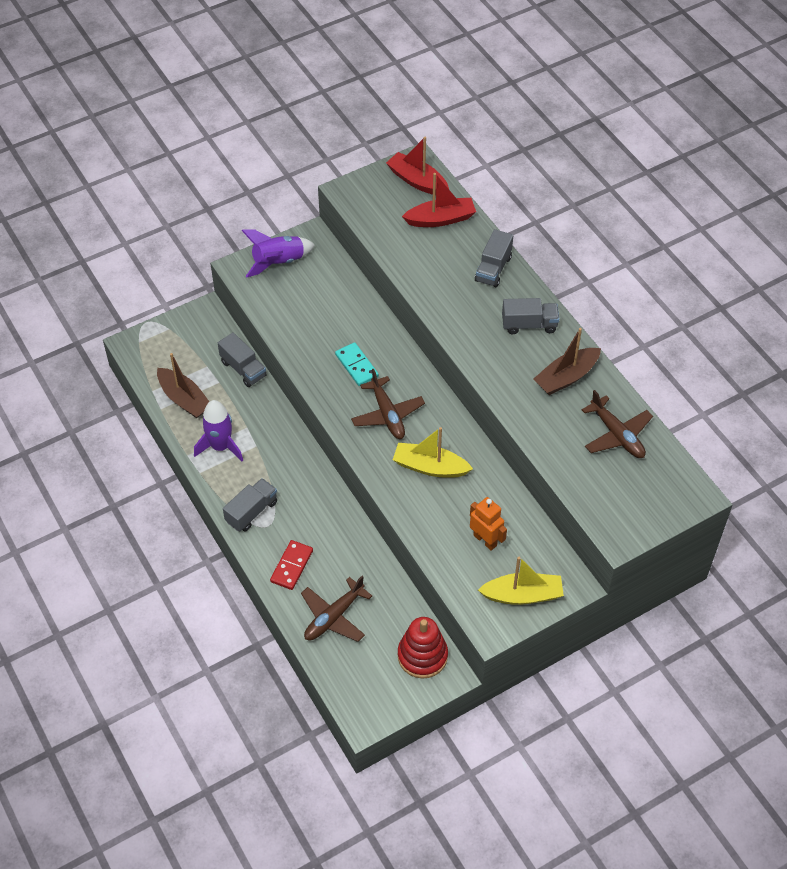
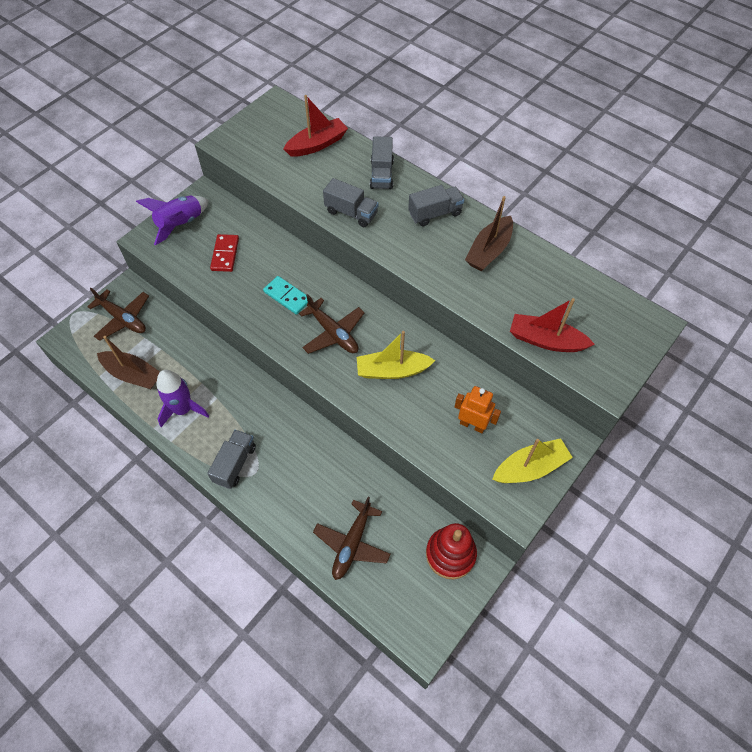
camera: 20 degrees left, 5 degrees up
(243, 369) = (179, 330): grey truck -> grey truck (351, 213)
(292, 566) = (293, 506): red domino -> red domino (225, 254)
(417, 181) = (283, 118): red boat -> red boat (546, 340)
(617, 435) = (558, 289): brown plane -> brown plane (123, 319)

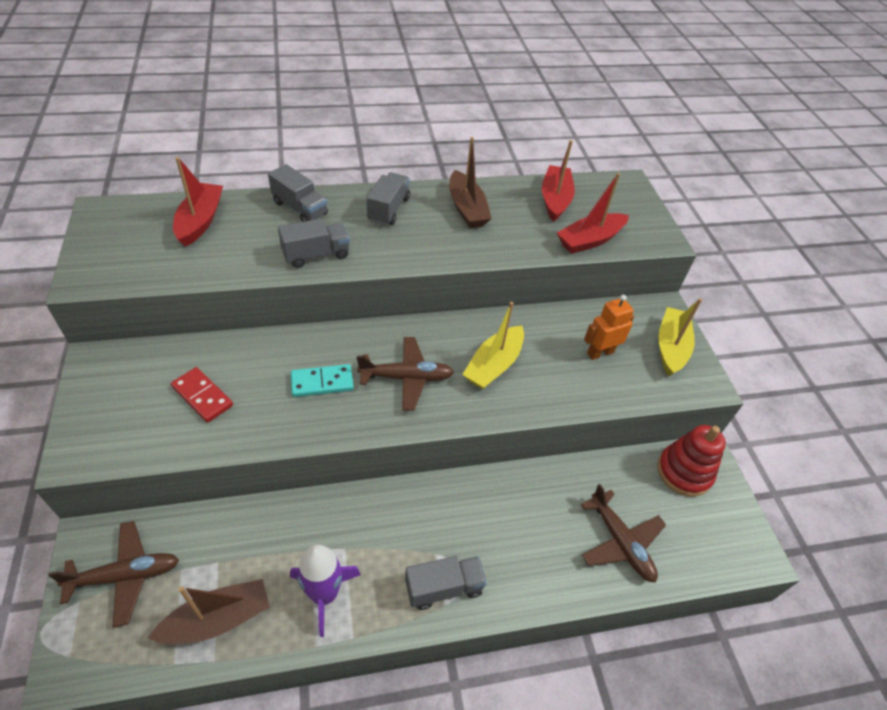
camera: 55 degrees left, 10 degrees down
(180, 224) = (105, 407): purple rocket -> none
(235, 464) = (444, 588): grey truck -> grey truck turned 105 degrees clockwise
(567, 292) = (555, 199): none -> red boat

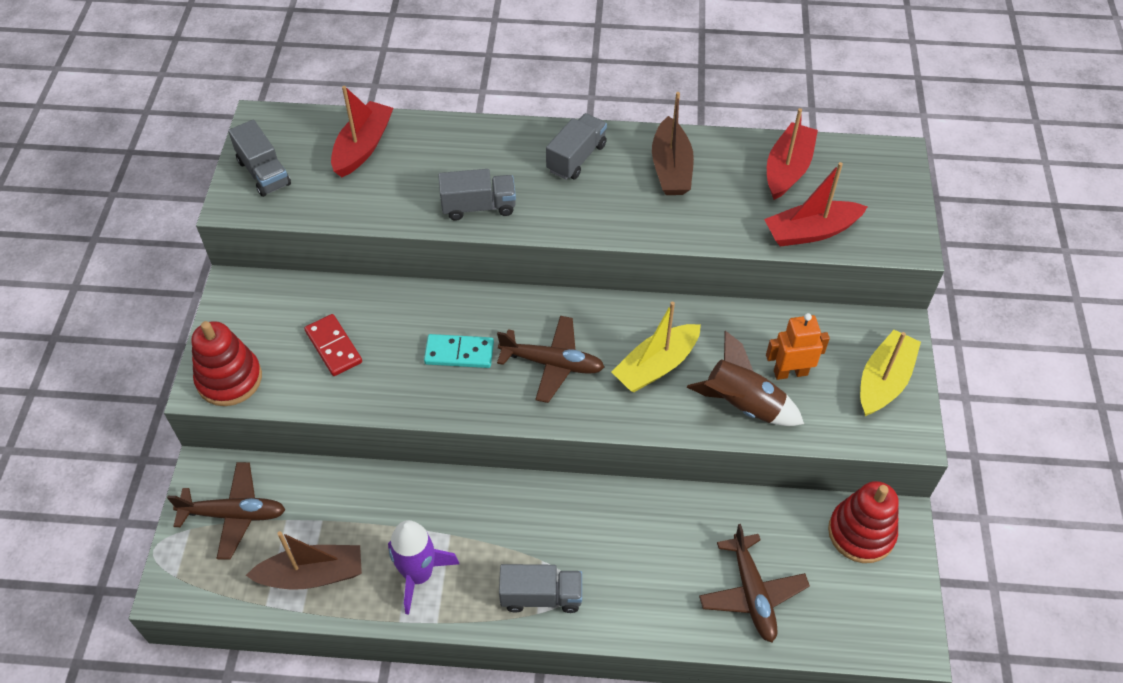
camera: 20 degrees right, 5 degrees up
(101, 443) = (229, 379): none -> red stacking toy
(300, 208) = (474, 144): grey truck -> grey truck (264, 173)
(573, 384) = (743, 404): none -> brown rocket

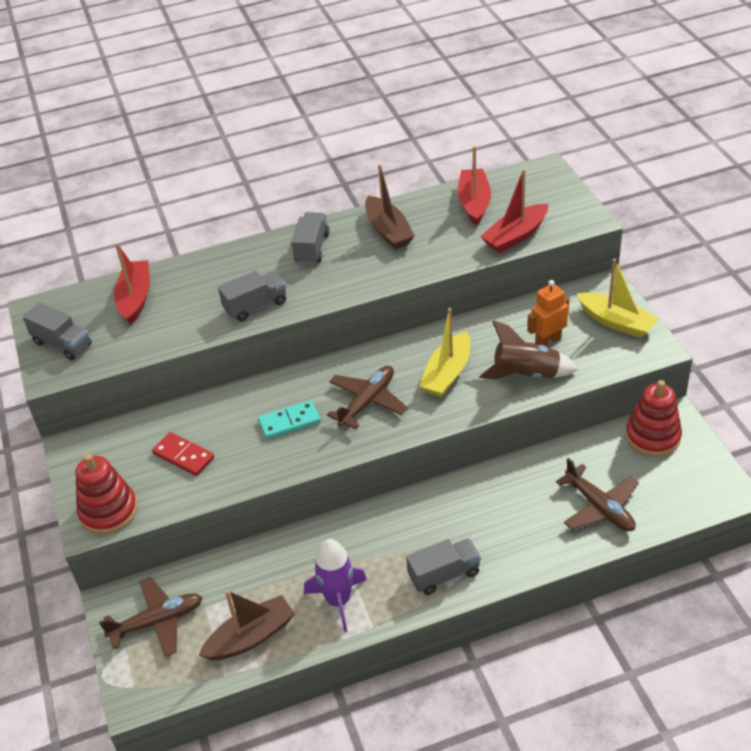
camera: 20 degrees left, 10 degrees down
(552, 364) = (367, 402): brown plane -> brown plane turned 45 degrees counterclockwise
(883, 381) = (616, 322): yellow boat -> yellow boat turned 120 degrees clockwise

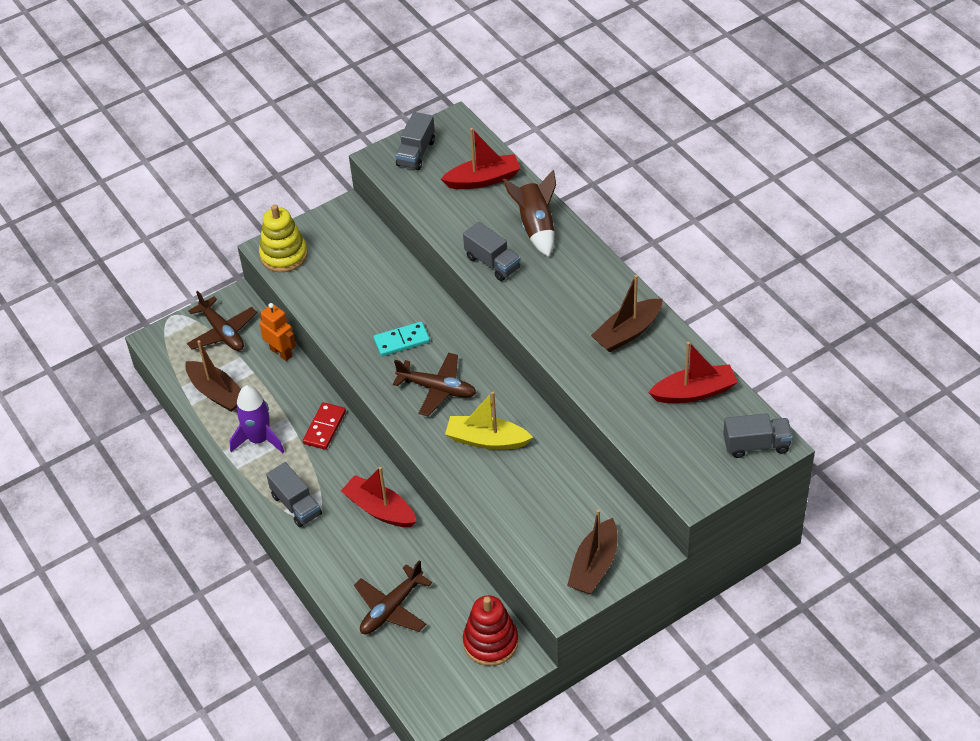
camera: 75 degrees right, 5 degrees up
(108, 511) = (284, 255): red stacking toy -> yellow stacking toy
(183, 456) = (349, 282): red domino -> red domino (324, 427)
(289, 422) = (401, 341): turquoise domino -> turquoise domino turned 75 degrees counterclockwise
(312, 248) = (584, 281): grey truck -> grey truck (756, 445)
(515, 236) = (647, 436): red boat -> red boat (380, 509)
(526, 374) = (499, 501): brown rocket -> brown rocket (536, 227)
(547, 341) = (551, 511): orange robot -> orange robot (281, 352)
(616, 322) = (594, 566): yellow boat -> brown boat

